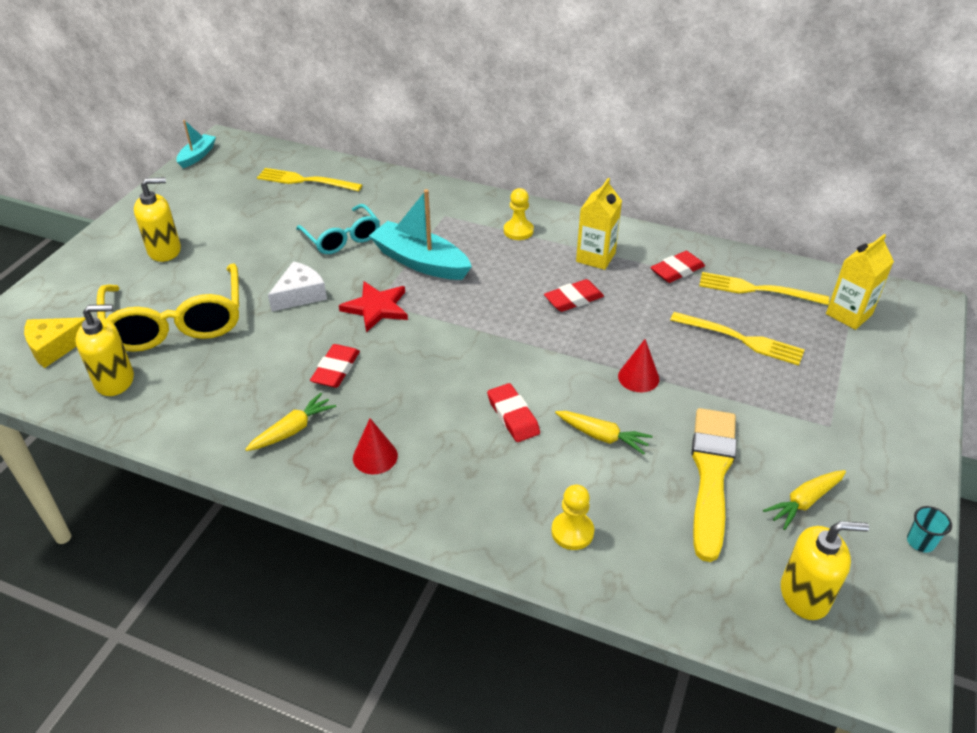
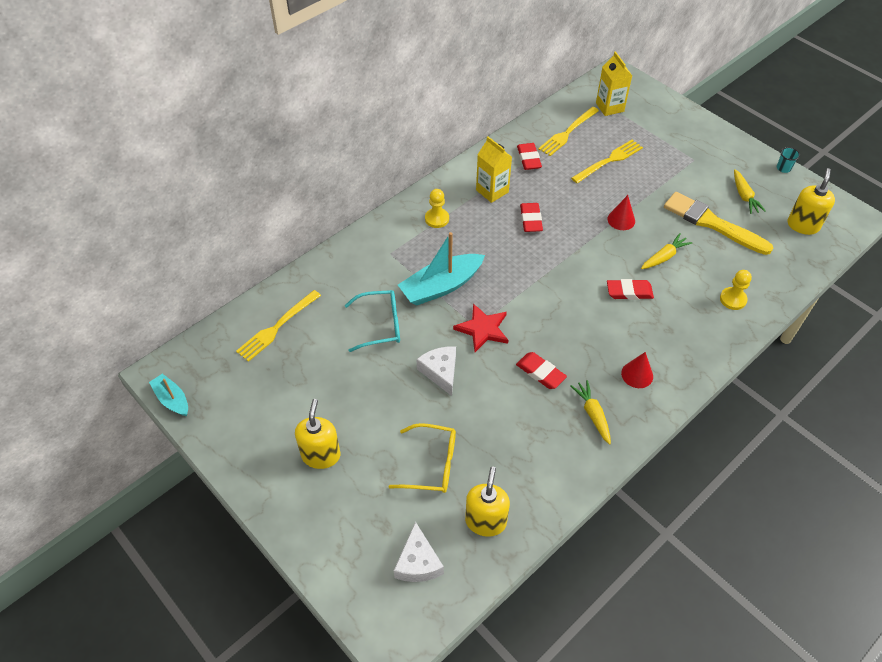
camera: 65 degrees left, 10 degrees up
(55, 347) = (418, 562): yellow cheese -> white cheese
(176, 323) = (432, 464): yellow glasses -> yellow glasses, size x0.60

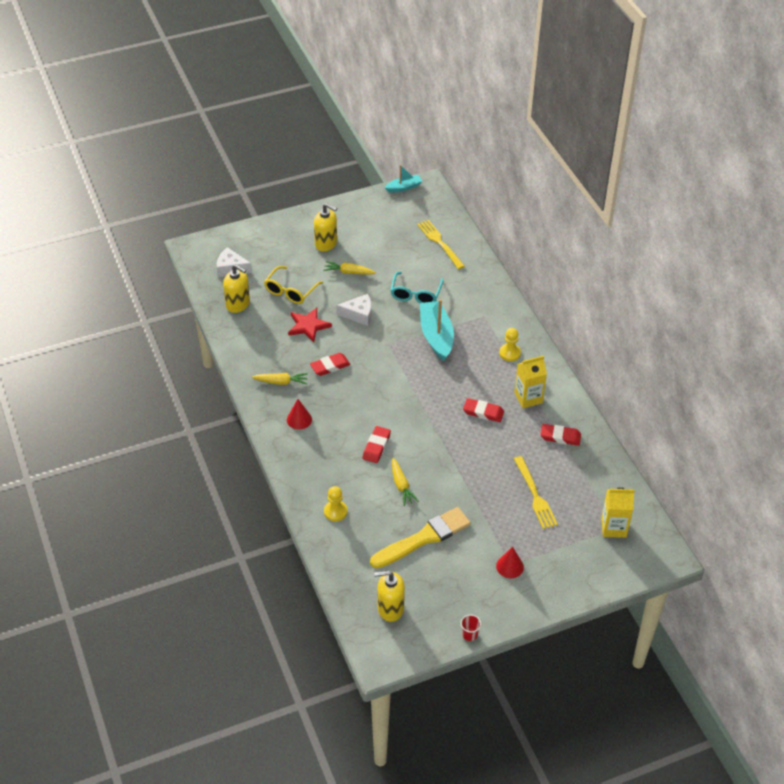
camera: 110 degrees right, 5 degrees down
(483, 329) = (384, 347): red star -> red star (308, 326)
(567, 133) = (586, 478): yellow fork -> none
(621, 220) = (456, 473): red cone -> red cone (510, 566)
(744, 196) = (446, 580): yellow carrot -> yellow carrot (348, 272)
(783, 168) = (469, 634): turquoise cup -> red cup
(803, 225) = (390, 608): yellow soap dispenser -> yellow soap dispenser turned 135 degrees clockwise

